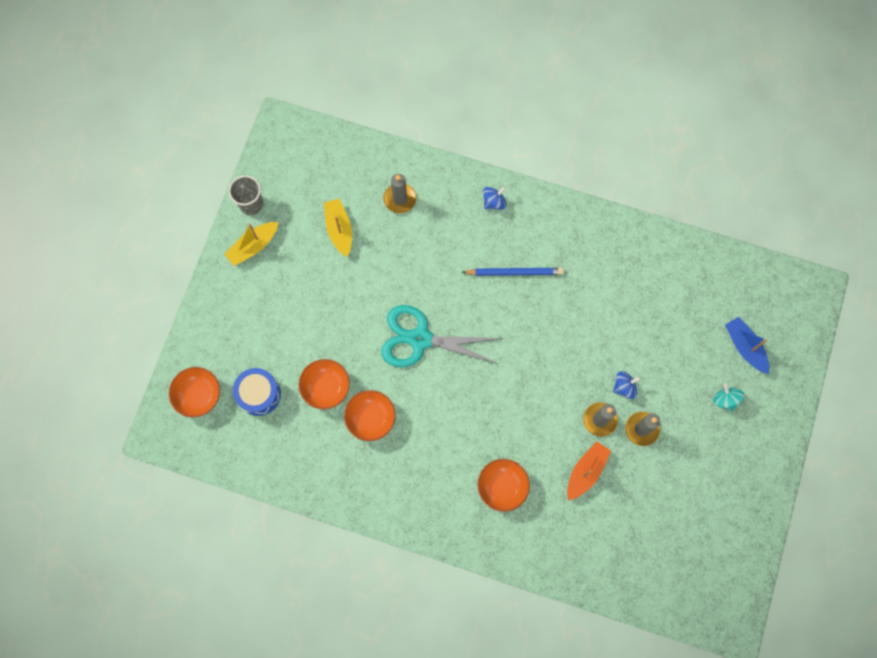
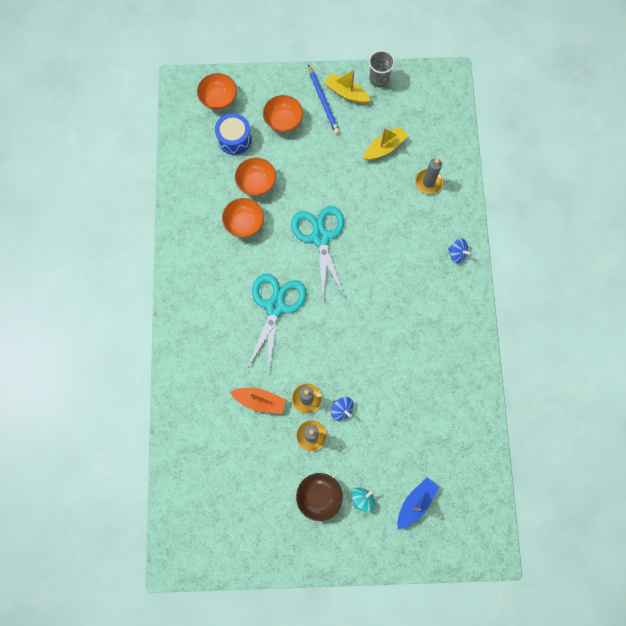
camera: 70 degrees right, 0 degrees up
(484, 417) = (275, 307): none -> turquoise scissors
(502, 487) = (225, 339): orange bowl -> orange bowl (283, 121)
(514, 272) = (404, 290): blue pencil -> blue pencil (323, 101)
(709, 444) = (319, 496): none -> brown bowl

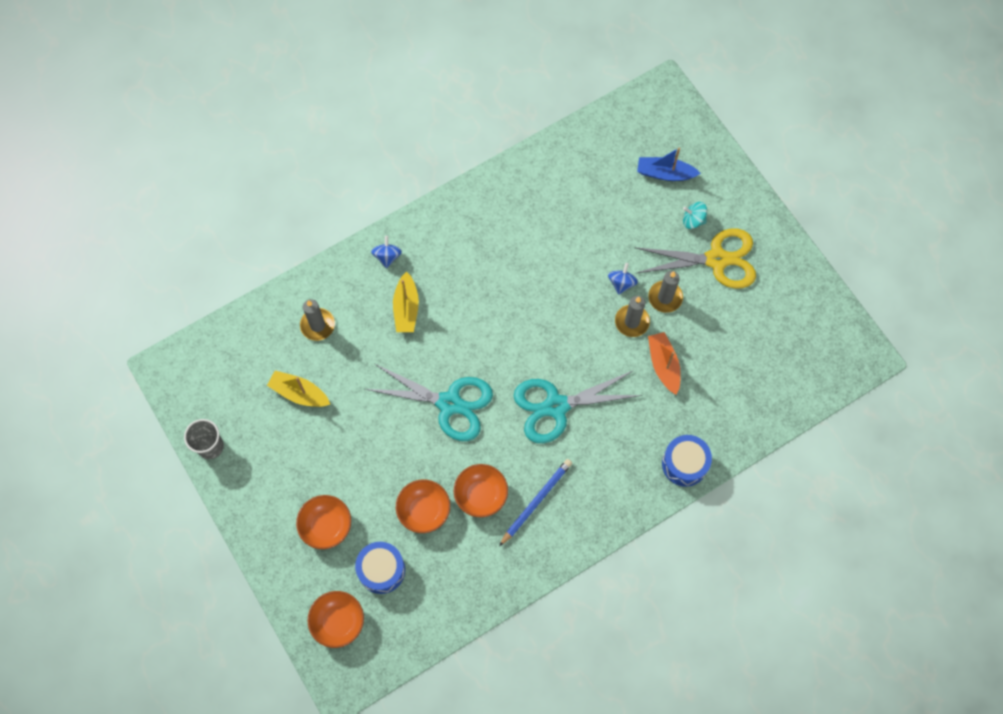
camera: 120 degrees left, 5 degrees down
(180, 370) = (684, 464): none -> blue drum
(319, 496) = (716, 259): brown bowl -> yellow scissors
(320, 237) = (449, 403): turquoise scissors -> turquoise scissors turned 120 degrees counterclockwise
(323, 101) = (274, 494): blue pencil -> blue pencil (536, 501)
(346, 93) = (249, 474): yellow boat -> yellow boat (406, 308)

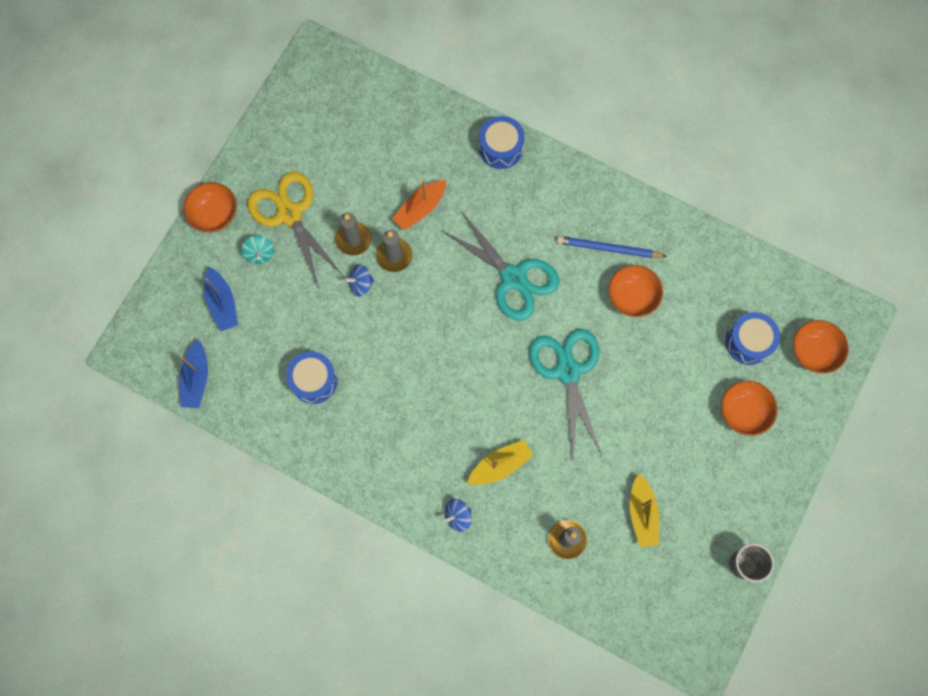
camera: 120 degrees left, 5 degrees up
(424, 510) = (676, 337): orange bowl -> orange bowl (214, 214)
(560, 208) = (314, 380): none -> blue drum
(612, 127) = (196, 379): none -> blue boat

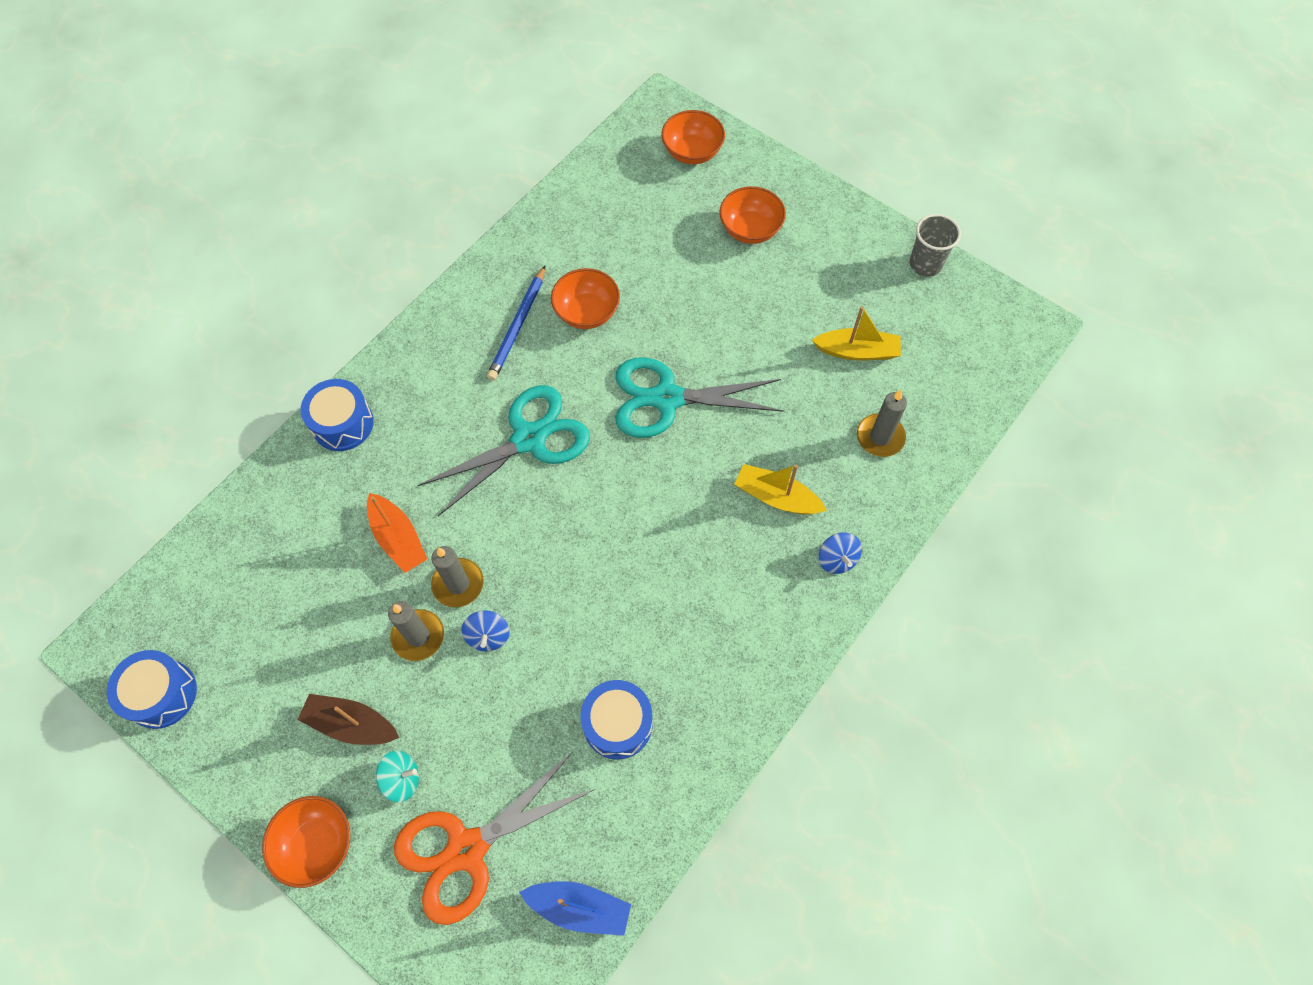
camera: 80 degrees left, 10 degrees down
(222, 303) = (467, 849): blue boat -> orange scissors
(289, 214) = (351, 724): yellow scissors -> brown boat
(500, 465) = (776, 497): yellow boat -> yellow boat turned 45 degrees counterclockwise
(748, 342) = (668, 208): blue drum -> blue drum (162, 694)

